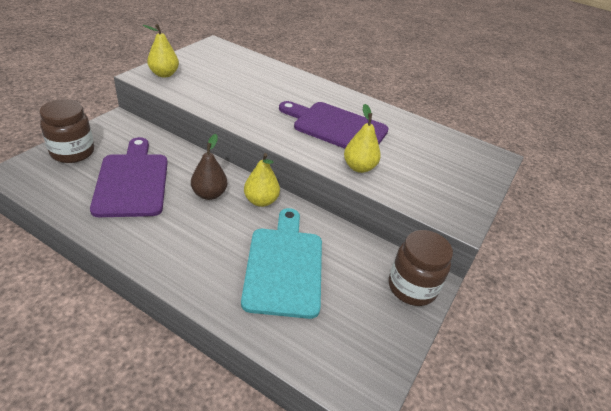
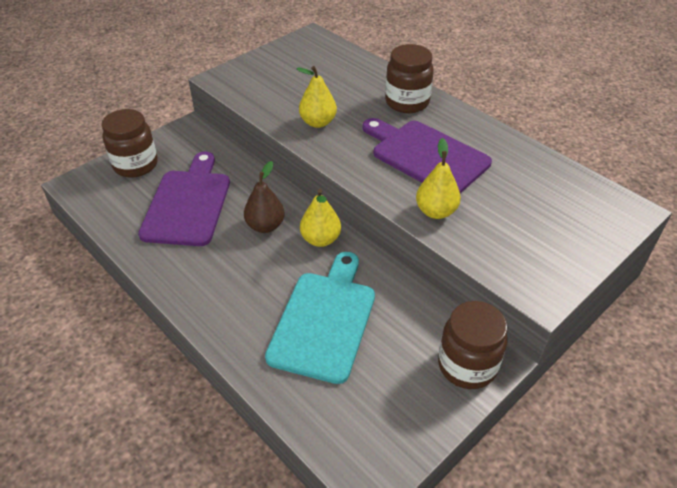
camera: 20 degrees right, 5 degrees up
(164, 74) = (243, 77): yellow pear -> yellow pear (318, 122)
(308, 90) = (407, 102): none -> brown jar

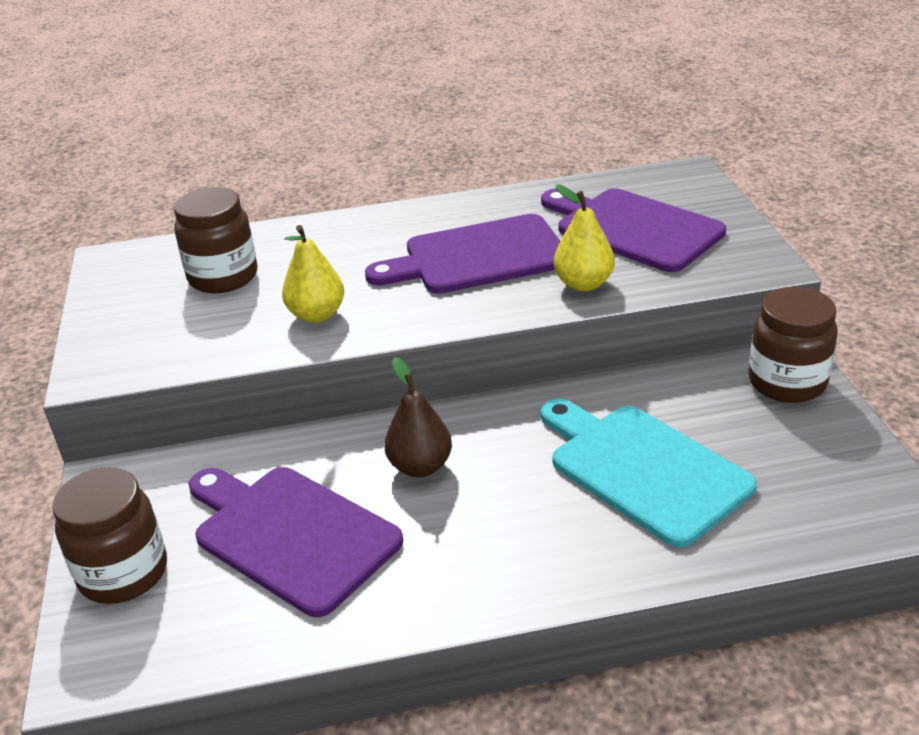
camera: 55 degrees left, 10 degrees down
(320, 239) = (494, 423): yellow pear -> none
(407, 102) = (360, 235): brown jar -> brown jar (223, 277)
(524, 210) = (633, 228): none -> purple cutting board

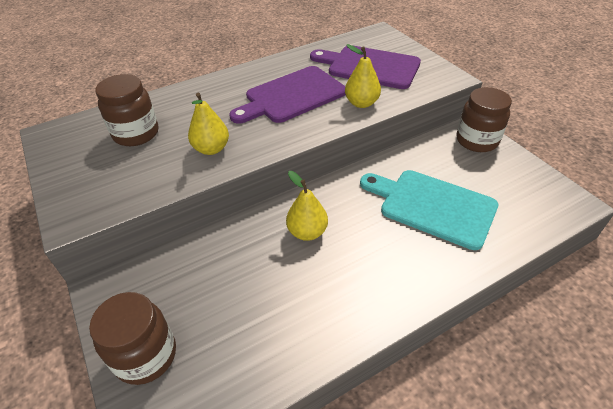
camera: 20 degrees left, 10 degrees up
(290, 535) = (248, 298): purple cutting board -> none
(420, 466) = (307, 232): brown pear -> yellow pear

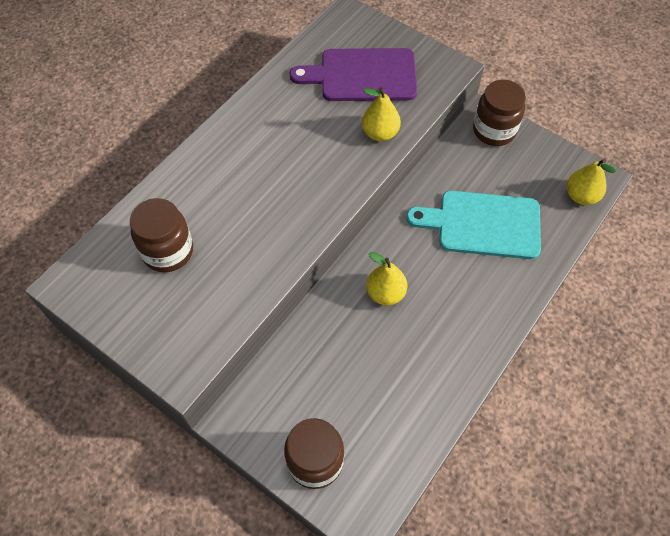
camera: 25 degrees left, 15 degrees up
(211, 149) = (262, 244): yellow pear -> yellow pear (581, 196)
(292, 96) = (303, 145): purple cutting board -> none

